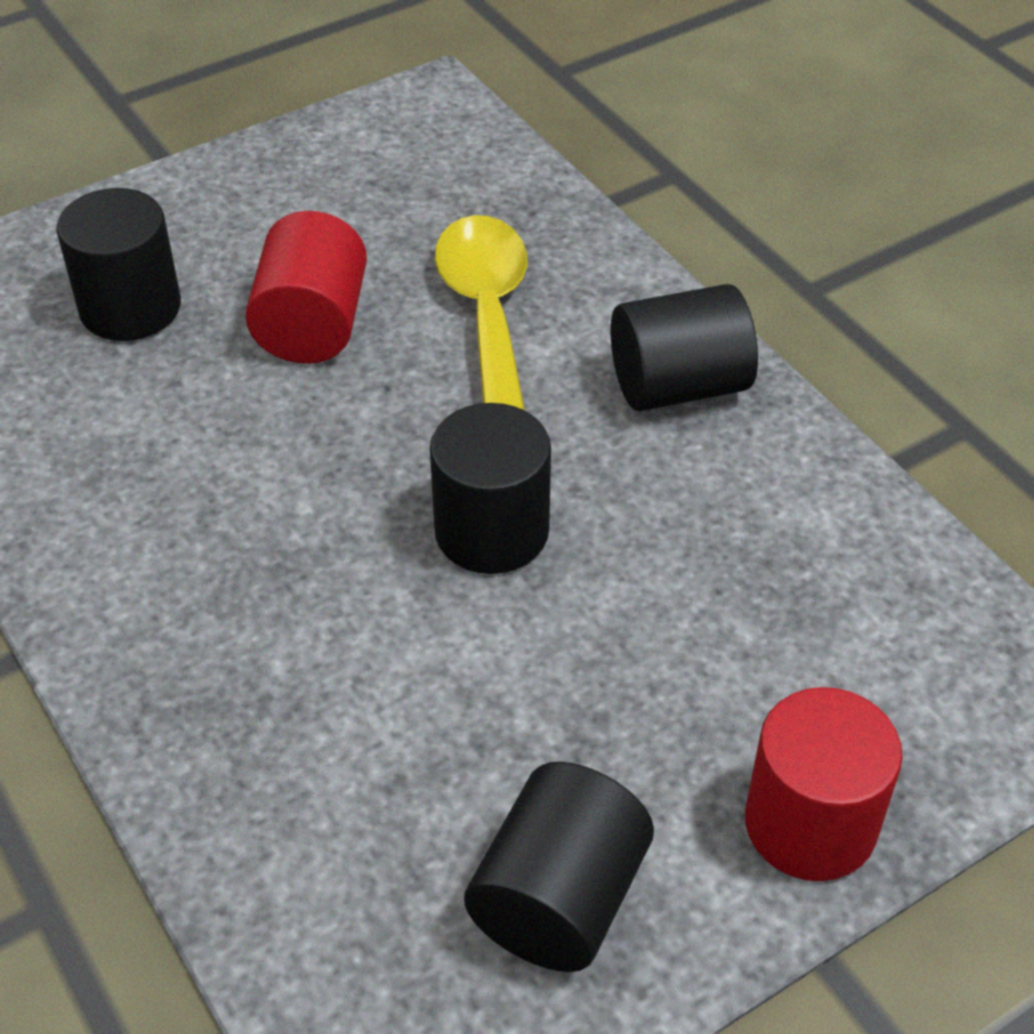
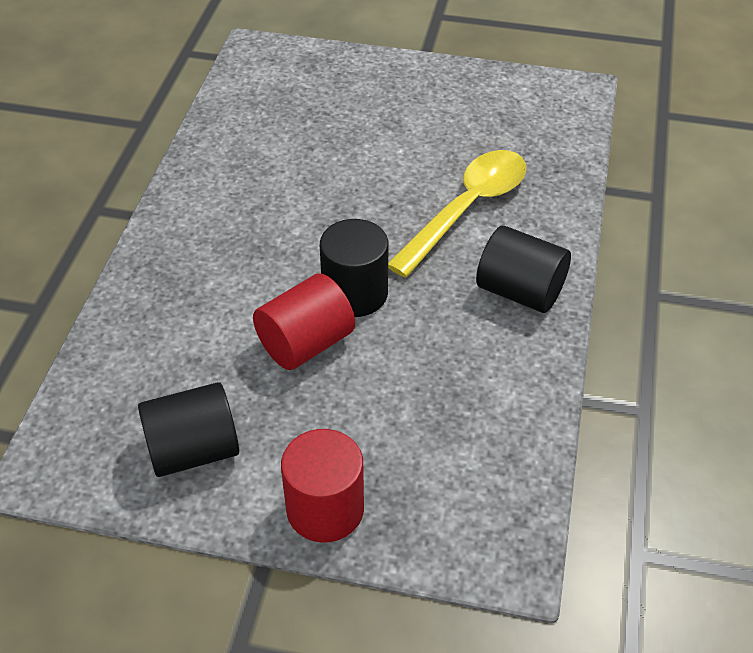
camera: 45 degrees right, 0 degrees up
(130, 308) = (331, 107): black cylinder -> none
(312, 325) = (393, 159): red cylinder -> red cylinder (305, 343)

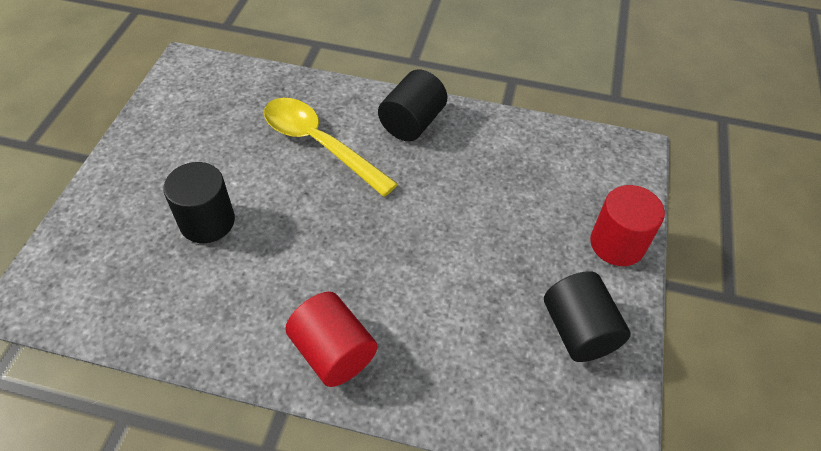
camera: 90 degrees left, 5 degrees up
(305, 343) = (464, 254): red cylinder -> red cylinder (333, 352)
(355, 293) = (410, 220): black cylinder -> black cylinder (207, 221)

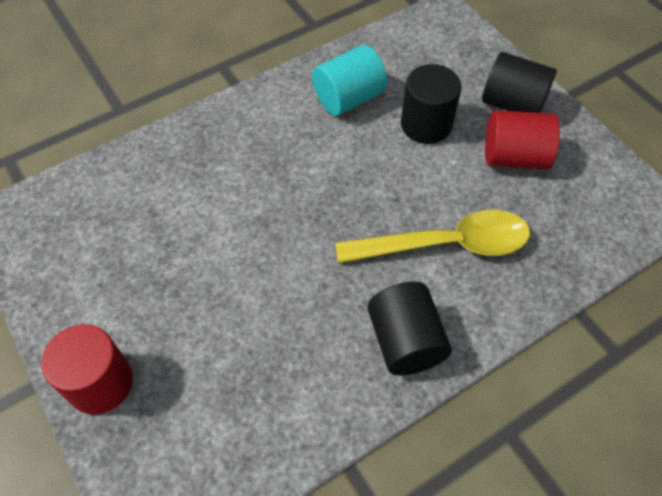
camera: 135 degrees right, 5 degrees up
(222, 296) = (348, 98): none -> turquoise cylinder
(333, 352) = (242, 126): red cylinder -> red cylinder (514, 157)
(578, 331) = (83, 274): black cylinder -> black cylinder (512, 104)

